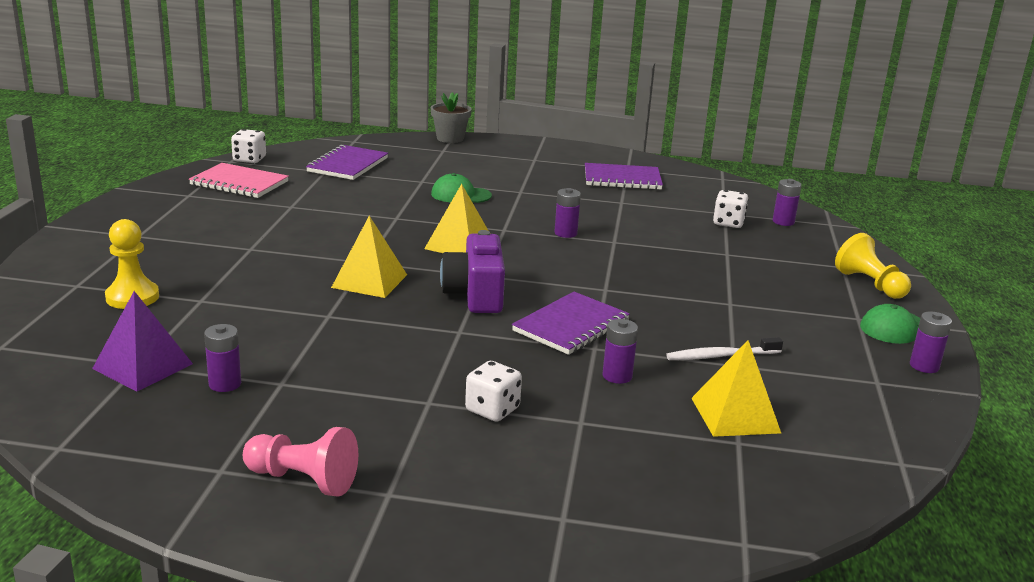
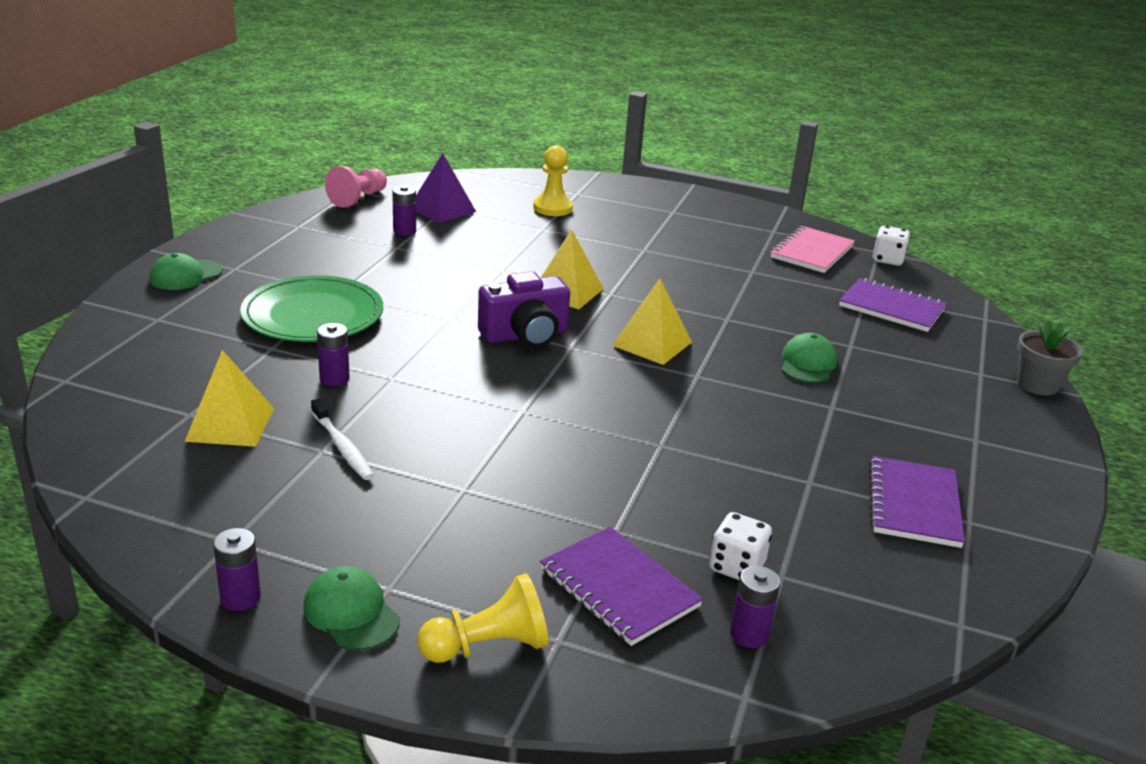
camera: 100 degrees right, 5 degrees up
(303, 480) = (269, 246): pink pawn -> pink pawn (358, 198)
(427, 529) = (185, 275): none -> green cap
(475, 295) = (525, 335): purple camera -> purple camera turned 150 degrees clockwise
(492, 410) = (313, 315): white dice -> green plate
(565, 233) = (687, 414): purple battery -> none
(571, 326) = (442, 374): purple notebook -> purple notebook (619, 588)
(721, 356) = (342, 447): white toothbrush -> white toothbrush turned 150 degrees clockwise

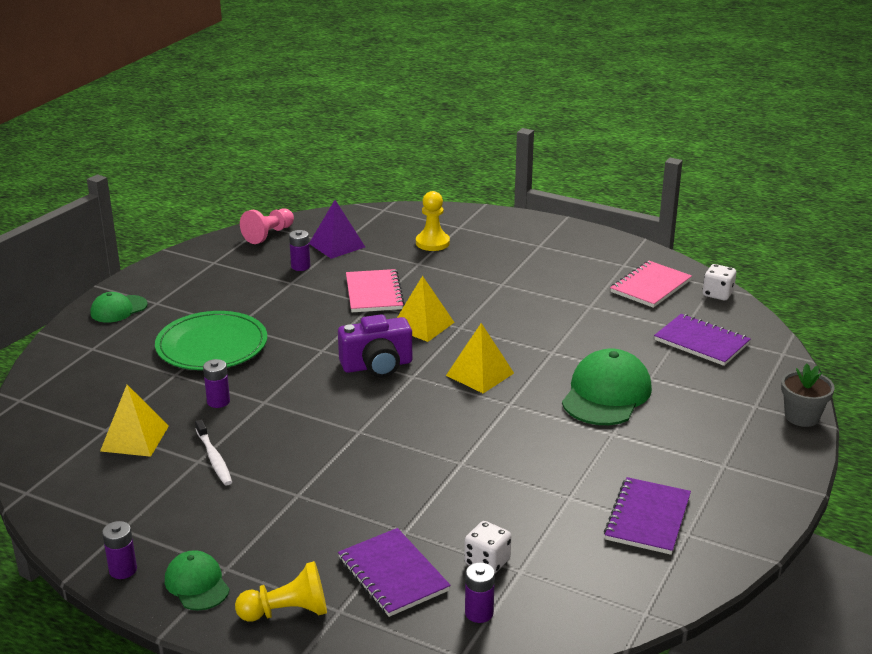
camera: 10 degrees right, 0 degrees up
(499, 258) = (374, 293): none -> pink notebook
(808, 363) = (606, 394): green cap -> green cap, size x1.75

